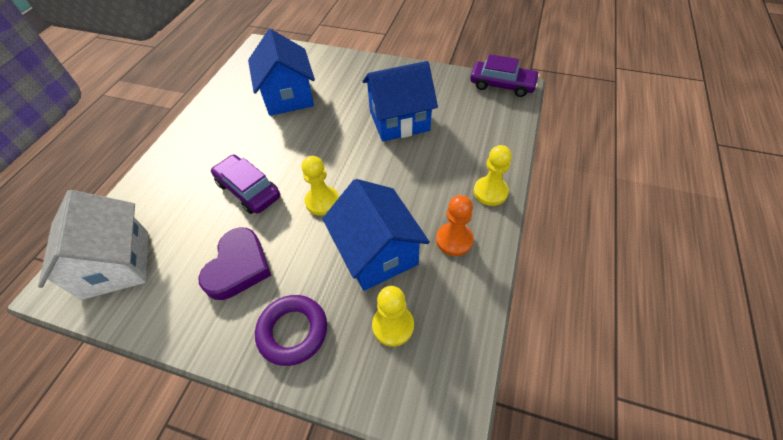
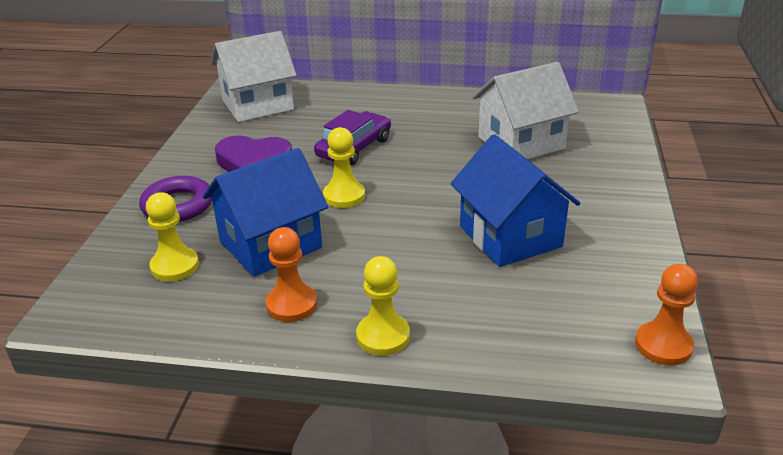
camera: 80 degrees right, 20 degrees down
(288, 96) = (521, 143): blue house -> white house
(502, 85) = (663, 345): purple car -> orange pawn

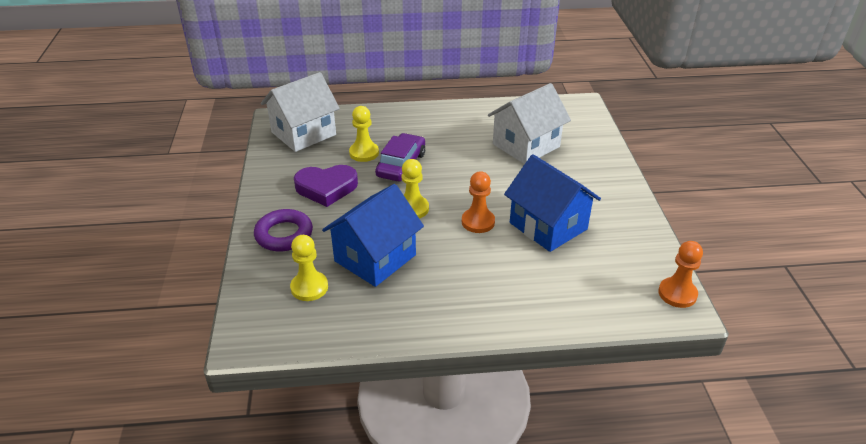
camera: 15 degrees left, 5 degrees up
(291, 304) = (414, 304): orange pawn -> orange pawn (478, 222)
(383, 336) = (491, 318): yellow pawn -> yellow pawn (364, 153)

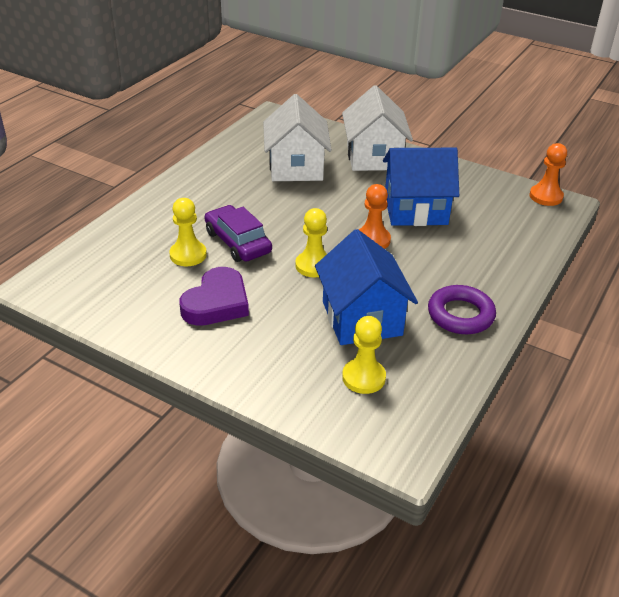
camera: 55 degrees left, 0 degrees up
(284, 234) = (262, 362): purple ring -> purple ring (460, 315)
(303, 133) = (96, 278): white house -> white house (374, 157)

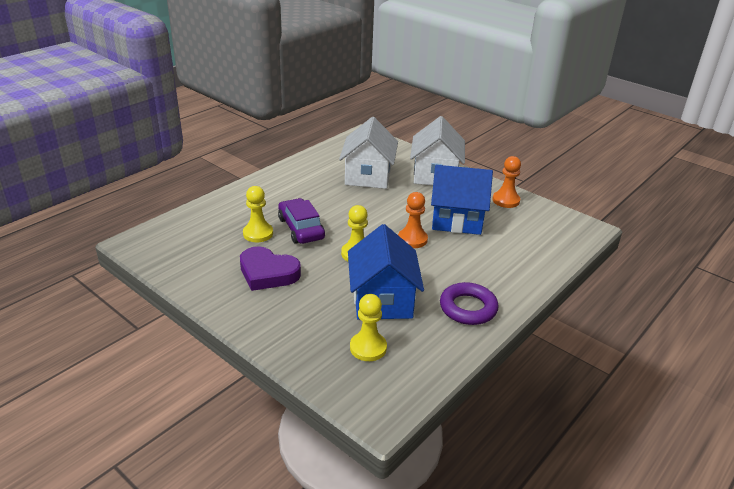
camera: 10 degrees right, 5 degrees down
(217, 303) = (268, 273): purple heart -> purple heart turned 75 degrees clockwise
(546, 196) = (574, 221): orange pawn -> orange pawn (506, 200)

